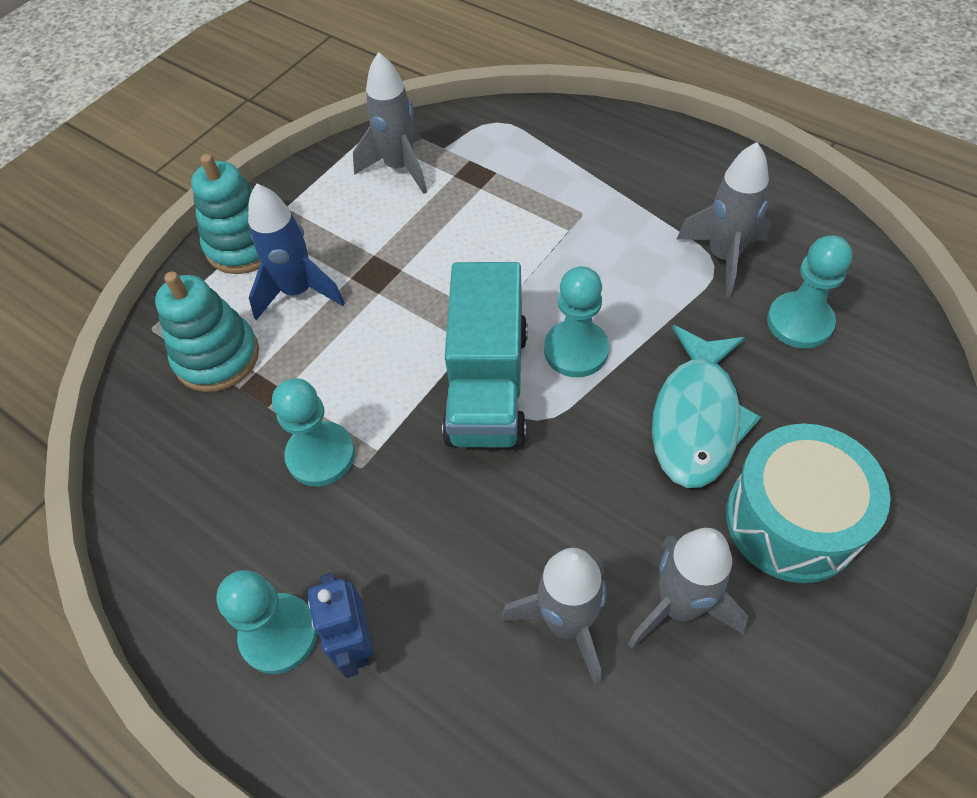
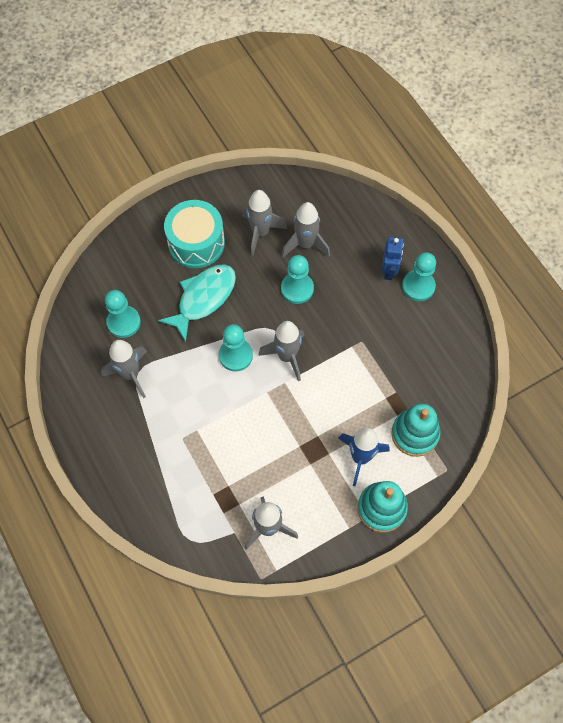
camera: 160 degrees left, 10 degrees up
(321, 455) = (378, 355): turquoise pawn -> turquoise pawn (297, 289)
(487, 385) = (287, 356): turquoise truck -> grey rocket

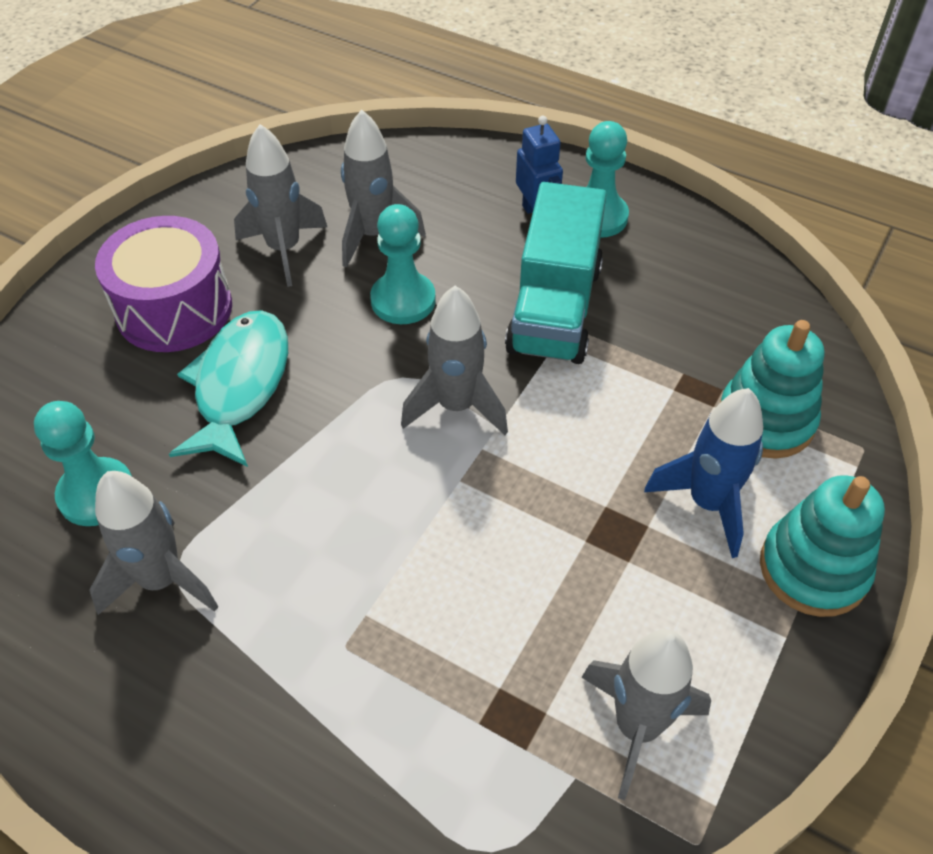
camera: 30 degrees left, 15 degrees down
(196, 243) = (174, 309): turquoise drum -> purple drum
(235, 355) = (360, 448): turquoise pawn -> none
(362, 328) = (554, 309): none -> turquoise truck

